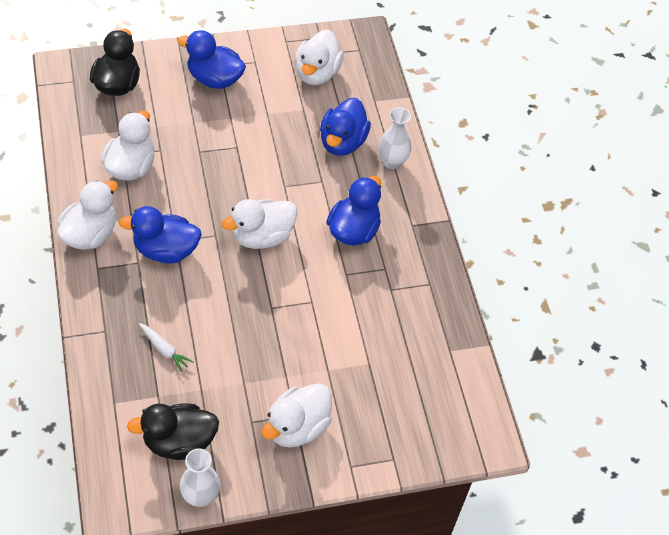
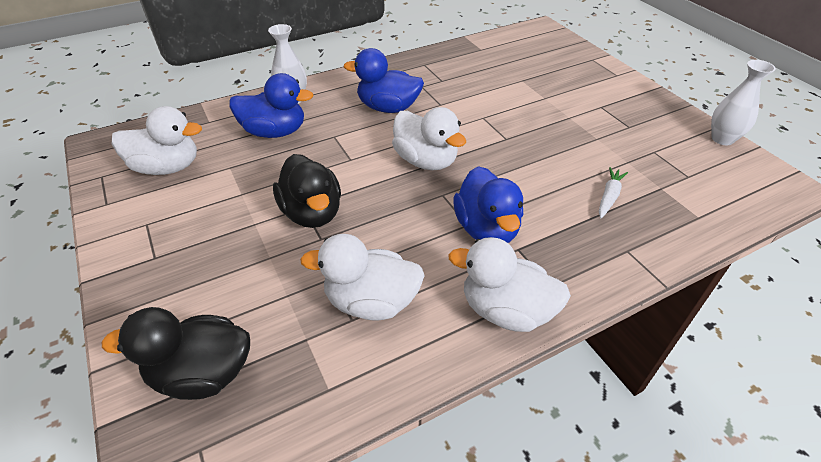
camera: 100 degrees left, 10 degrees down
(179, 442) = (690, 162): black duck -> black duck (312, 213)
(214, 79) = (182, 256): blue duck -> none
(297, 427) = (610, 103): white duck -> none

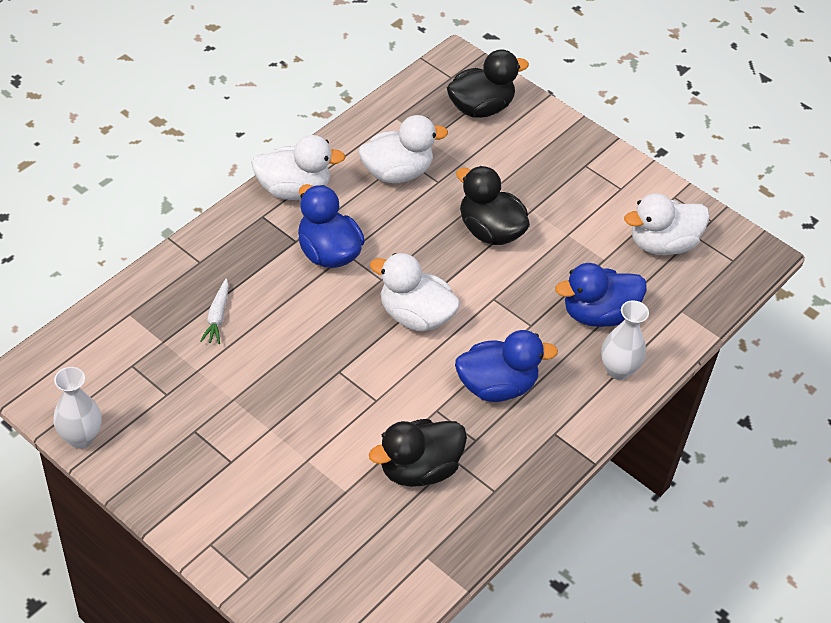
camera: 155 degrees right, 5 degrees up
(468, 81) = (418, 469): none -> black duck

